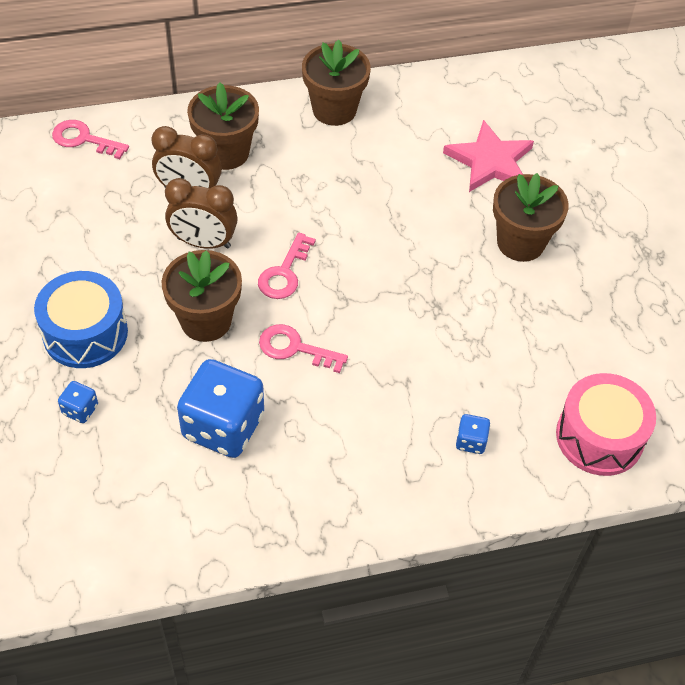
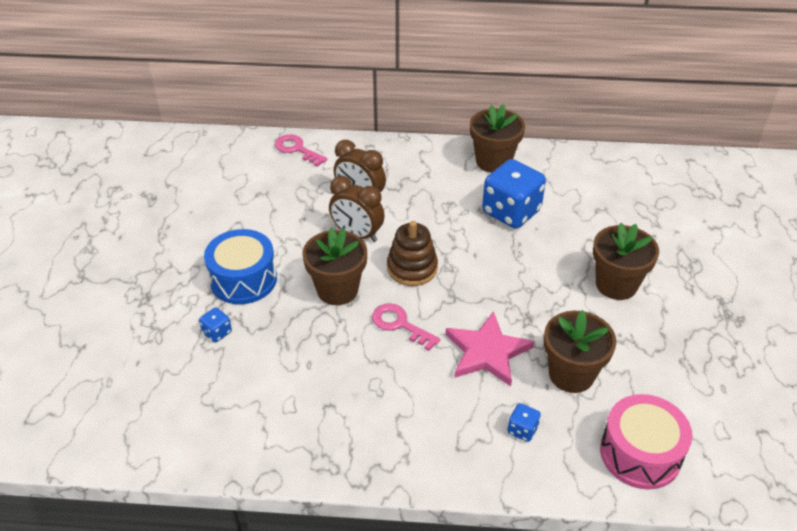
camera: 20 degrees right, 10 degrees down
(223, 426) = (321, 370): blue dice -> blue dice (511, 212)
(226, 153) = (398, 176): brown flower pot -> brown flower pot (571, 374)
(284, 273) = (412, 268): pink key -> brown stacking toy
(490, 161) = (609, 220): pink star -> pink star (487, 352)

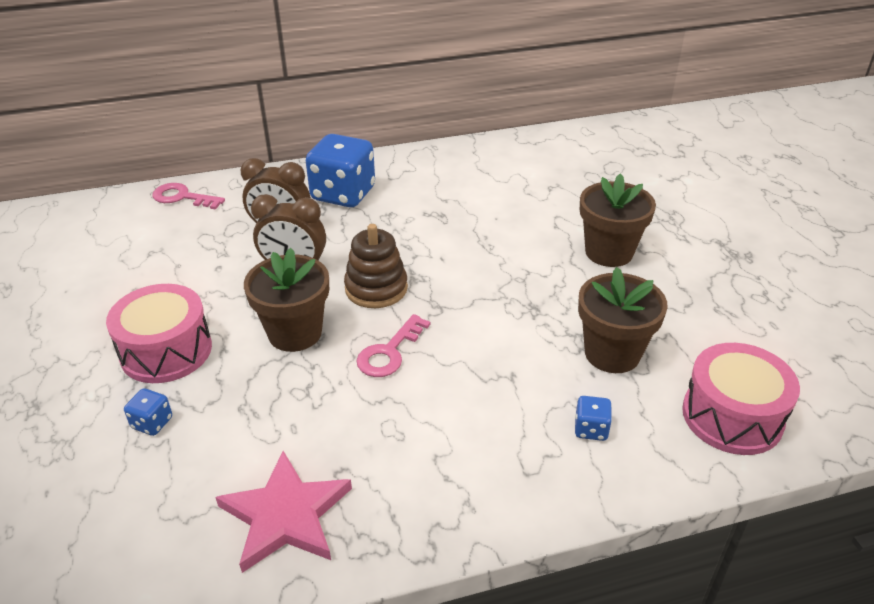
camera: 20 degrees left, 5 degrees down
(243, 279) = (166, 351): blue drum -> pink drum
(400, 325) = (389, 352): pink key -> pink key turned 75 degrees counterclockwise
(487, 352) = (506, 355): pink star -> pink star (285, 515)
(493, 161) = (418, 165): brown flower pot -> none
(511, 212) = (461, 208): blue dice -> blue dice (343, 194)

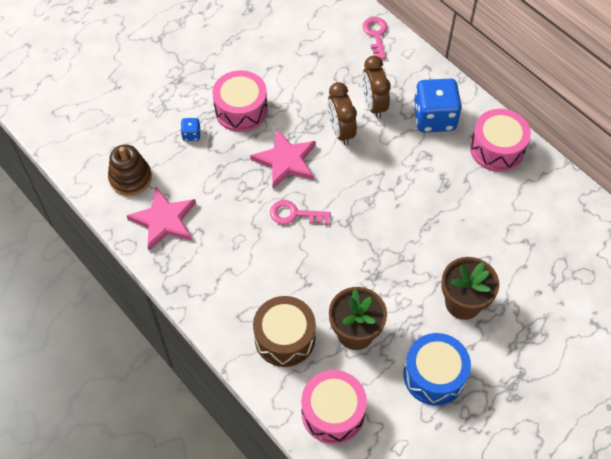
camera: 65 degrees right, 20 degrees up
(295, 333) = (285, 161): brown flower pot -> pink star
(376, 288) = (346, 182): brown stacking toy -> brown stacking toy (130, 178)
(421, 168) = (497, 149): none -> pink drum
(590, 429) = (285, 338): blue dice -> brown drum
(701, 305) = (434, 375): none -> blue drum

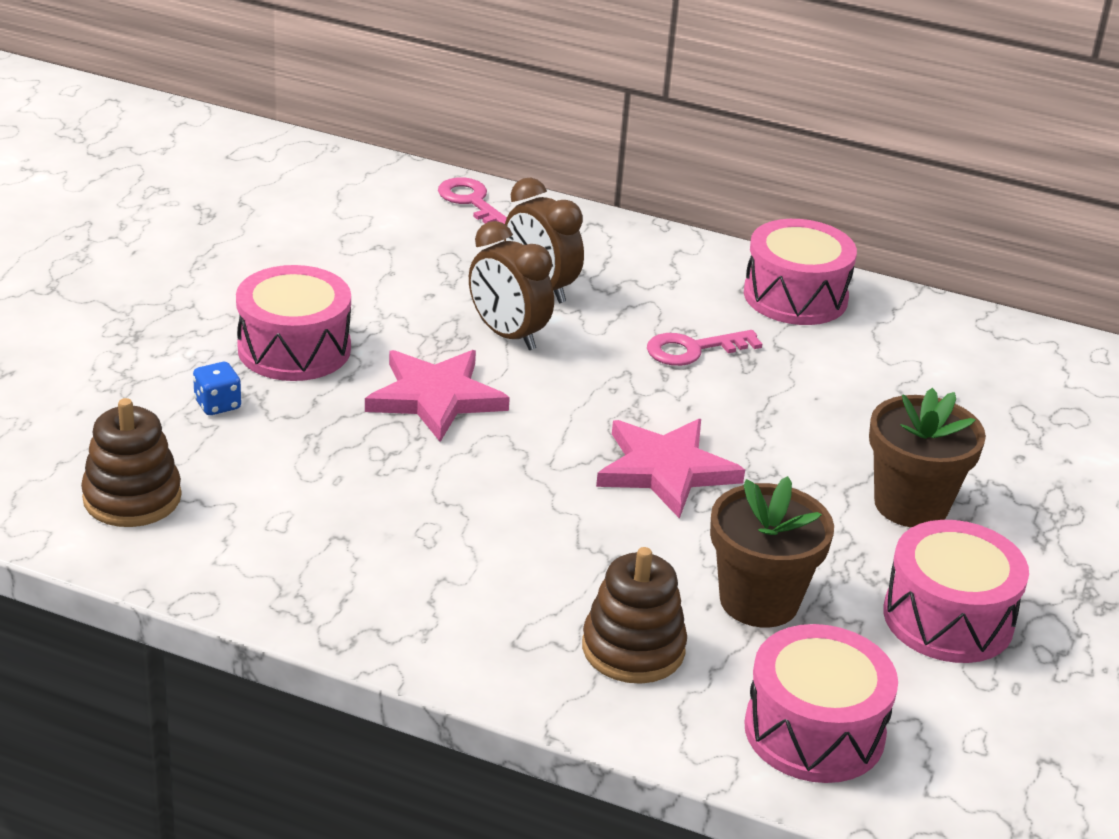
camera: 30 degrees left, 25 degrees down
(164, 220) = (251, 542): pink star -> pink star (665, 470)
(285, 338) = (633, 649): brown drum -> brown stacking toy
(294, 214) = (510, 466): pink key -> pink key (693, 350)
(434, 118) = (659, 282): blue dice -> none
(434, 375) = (948, 618): blue drum -> pink drum

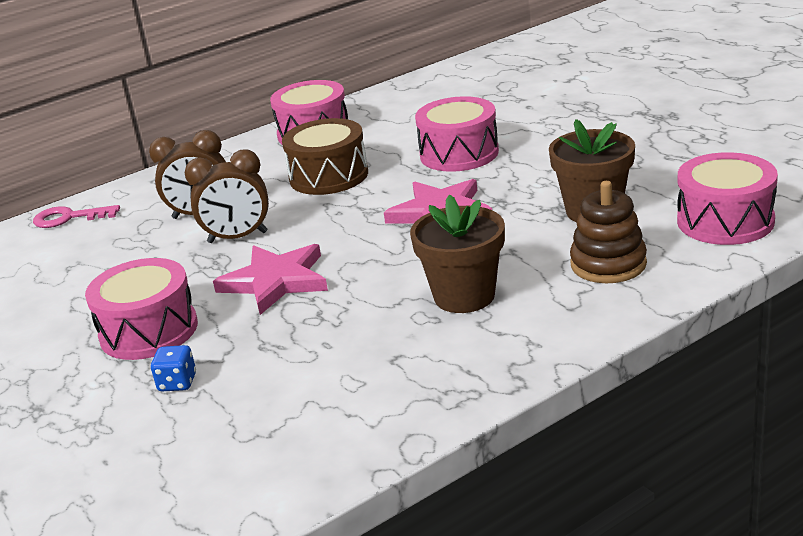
camera: 50 degrees left, 5 degrees down
(132, 498) = (252, 453): brown stacking toy -> none
(693, 350) = (329, 176): pink key -> brown drum
(911, 505) = (543, 145): brown flower pot -> brown flower pot (464, 296)
(948, 618) = (652, 158): pink drum -> pink drum (459, 153)

